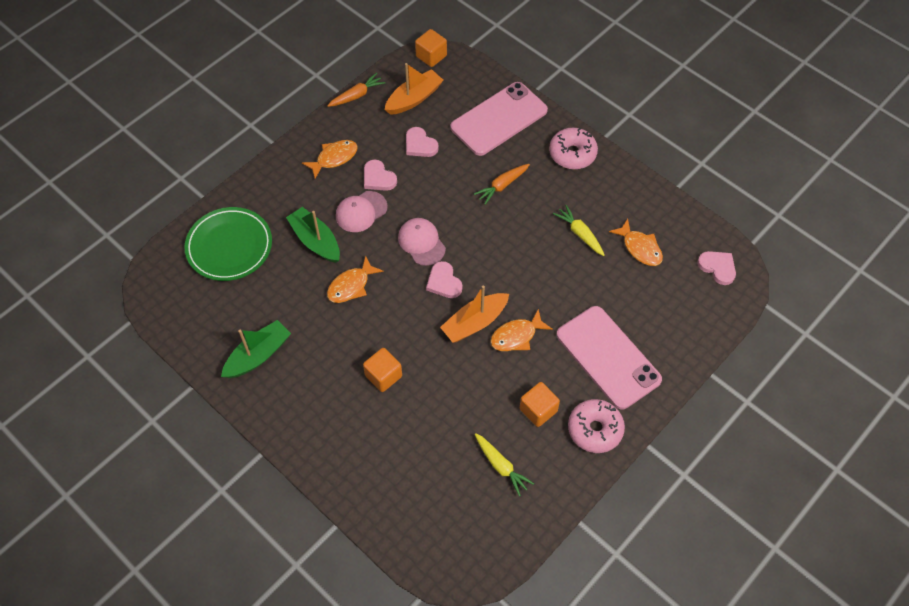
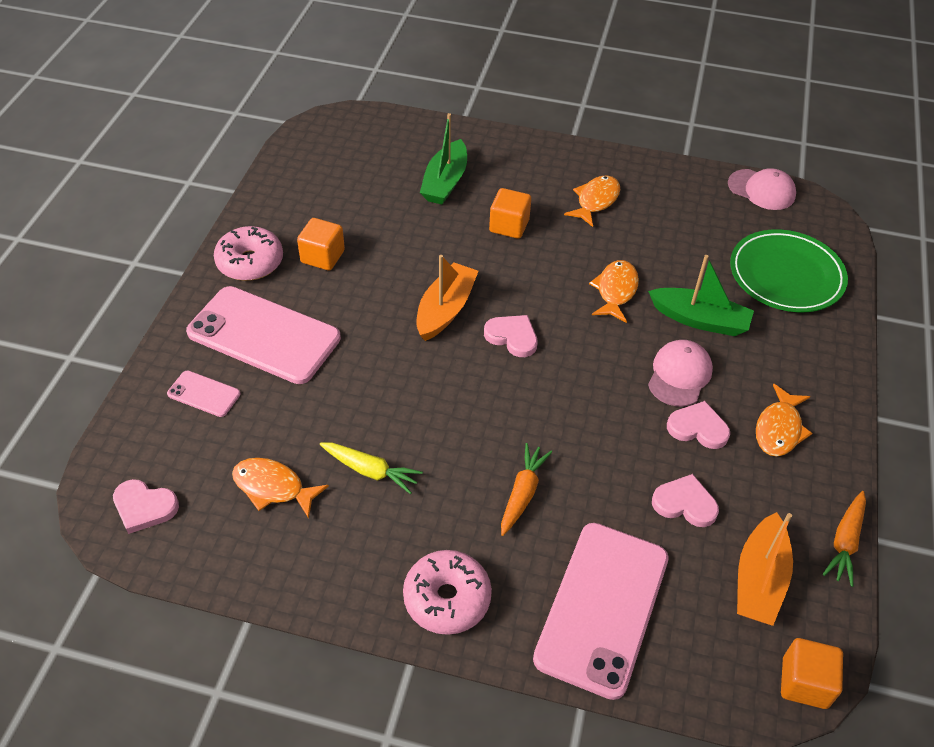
camera: 150 degrees right, 10 degrees down
(258, 355) = (649, 196): green boat -> green boat (445, 182)
(421, 242) = (574, 370): pink cap -> pink cap (761, 190)
(501, 466) = (336, 200): yellow carrot -> none
(516, 336) = (387, 315): orange fish -> orange fish (595, 201)
(662, 328) = (204, 394): none -> pink phone

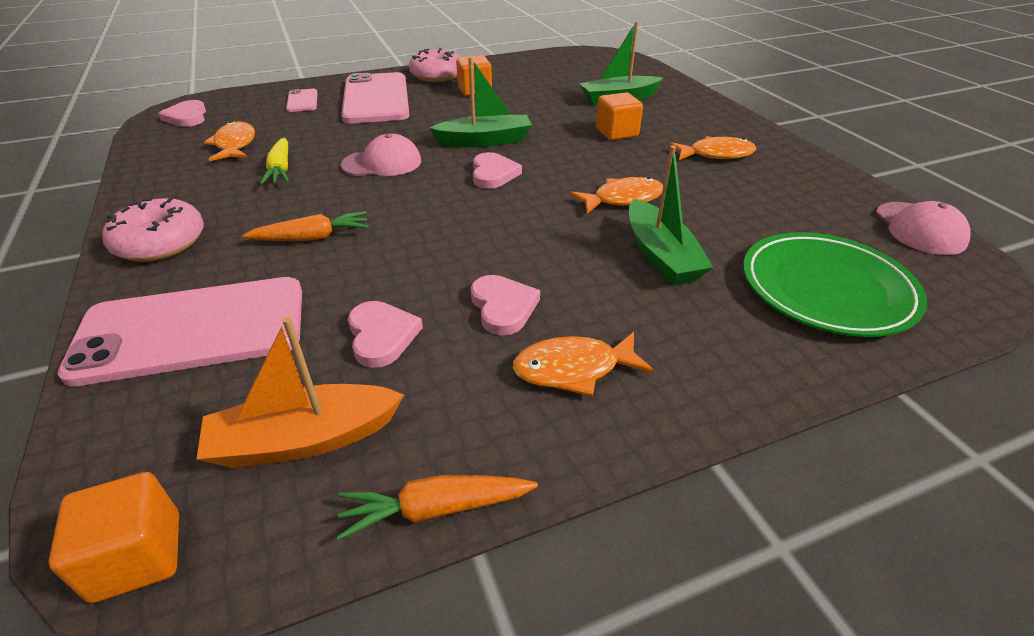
camera: 55 degrees right, 10 degrees down
(445, 309) = (485, 141): orange boat -> green boat
(679, 375) = (564, 270): pink cap -> pink cap (382, 163)

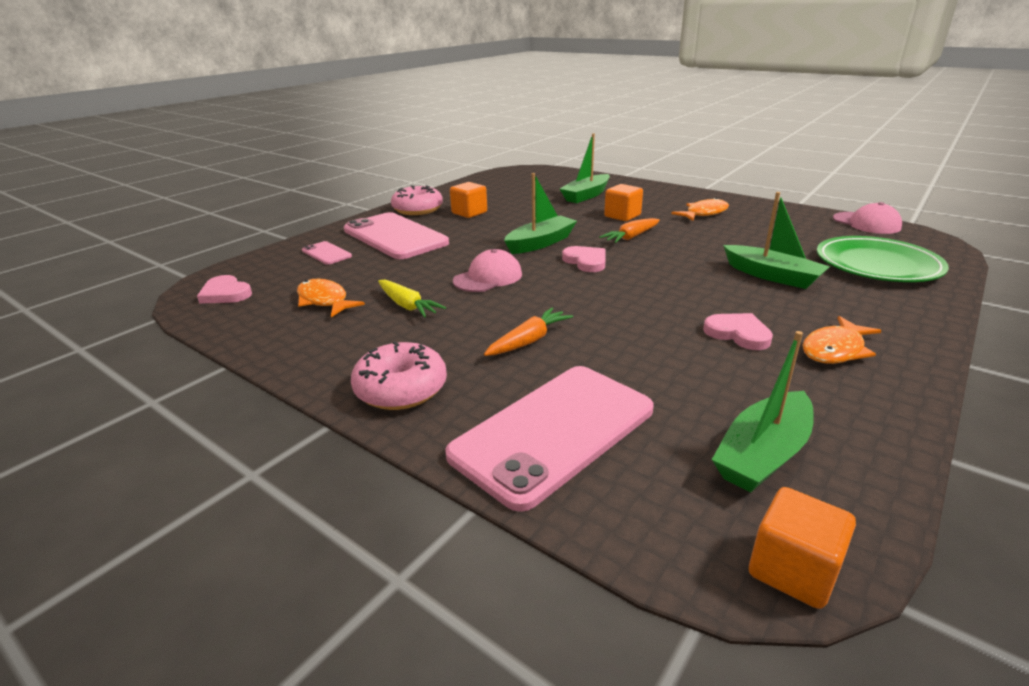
camera: 30 degrees left, 10 degrees down
(304, 439) = (763, 454): orange boat -> green boat
(382, 336) = (696, 378): pink heart -> none
(436, 509) = (899, 449): orange carrot -> orange carrot (631, 237)
(622, 199) = (696, 252): orange fish -> none

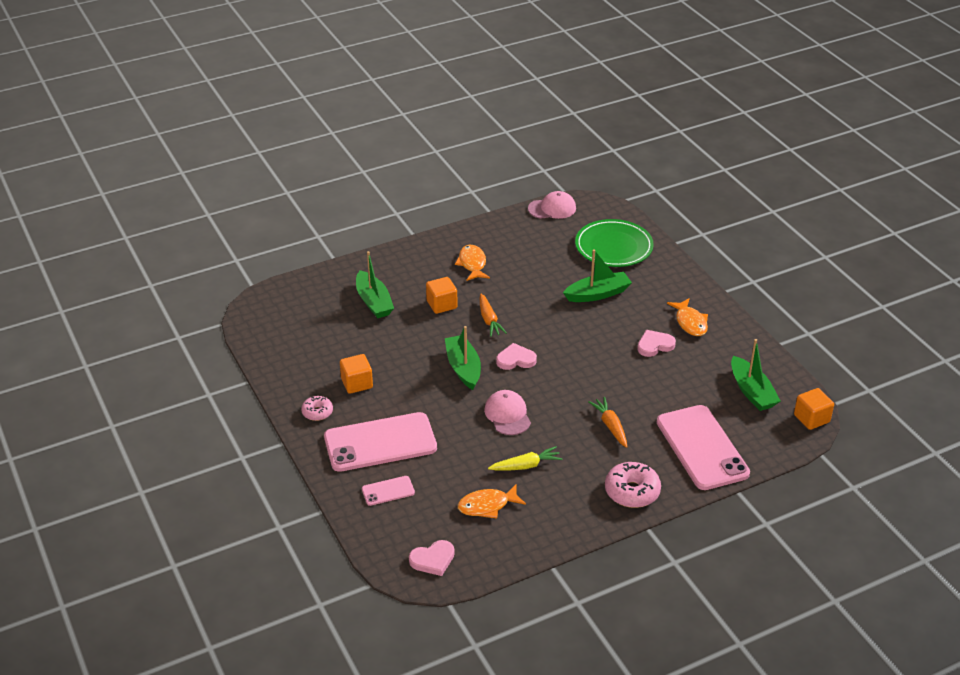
camera: 65 degrees left, 10 degrees up
(417, 209) = (317, 412): pink donut -> pink donut, size x0.60

